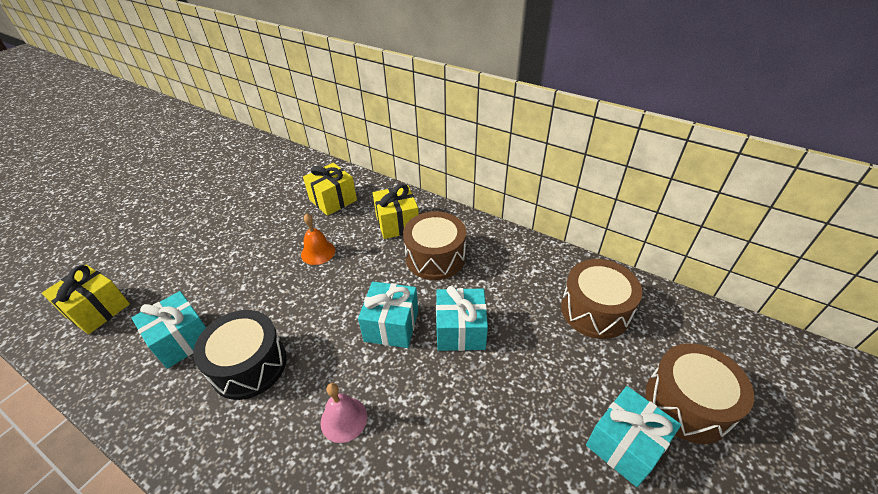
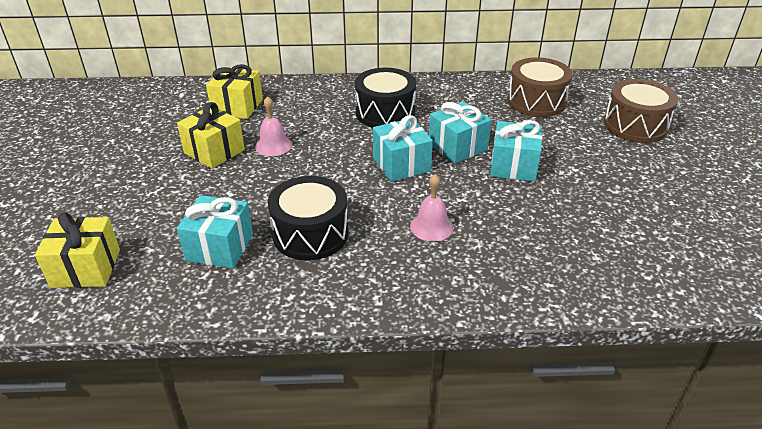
camera: 35 degrees left, 5 degrees down
(318, 252) = (273, 145): orange bell -> pink bell
(397, 223) = (323, 103): yellow gift -> yellow gift (214, 151)
(435, 257) = (385, 113): brown drum -> black drum
(625, 445) = (622, 158): turquoise gift -> turquoise gift (513, 166)

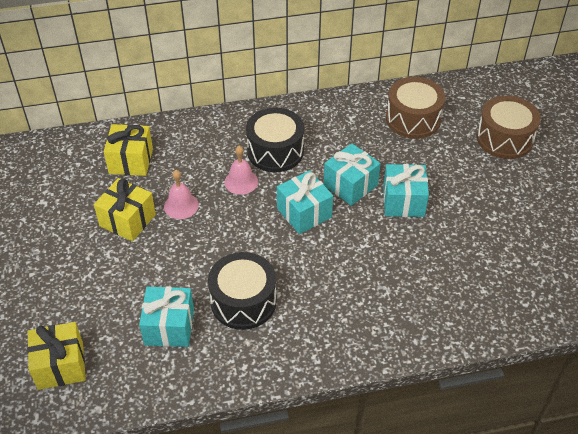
camera: 10 degrees left, 10 degrees up
(431, 227) = (344, 279): pink bell -> pink bell (241, 182)

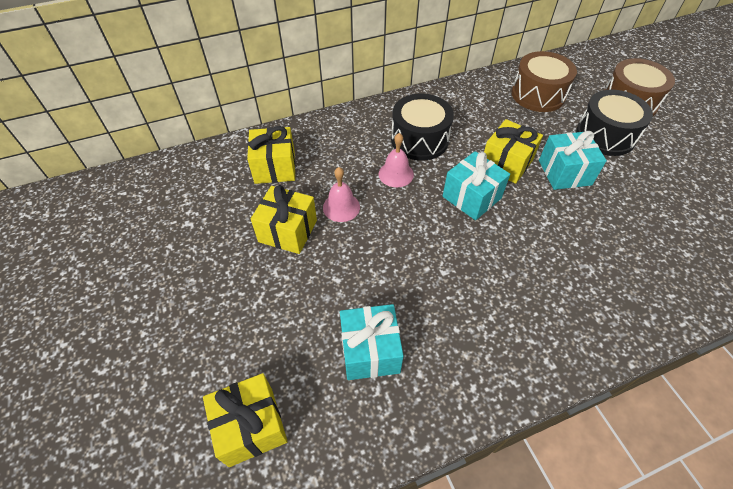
camera: 10 degrees left, 5 degrees up
(243, 301) = (444, 305): black drum -> black drum (605, 135)
(350, 185) = (506, 163): turquoise gift -> yellow gift

